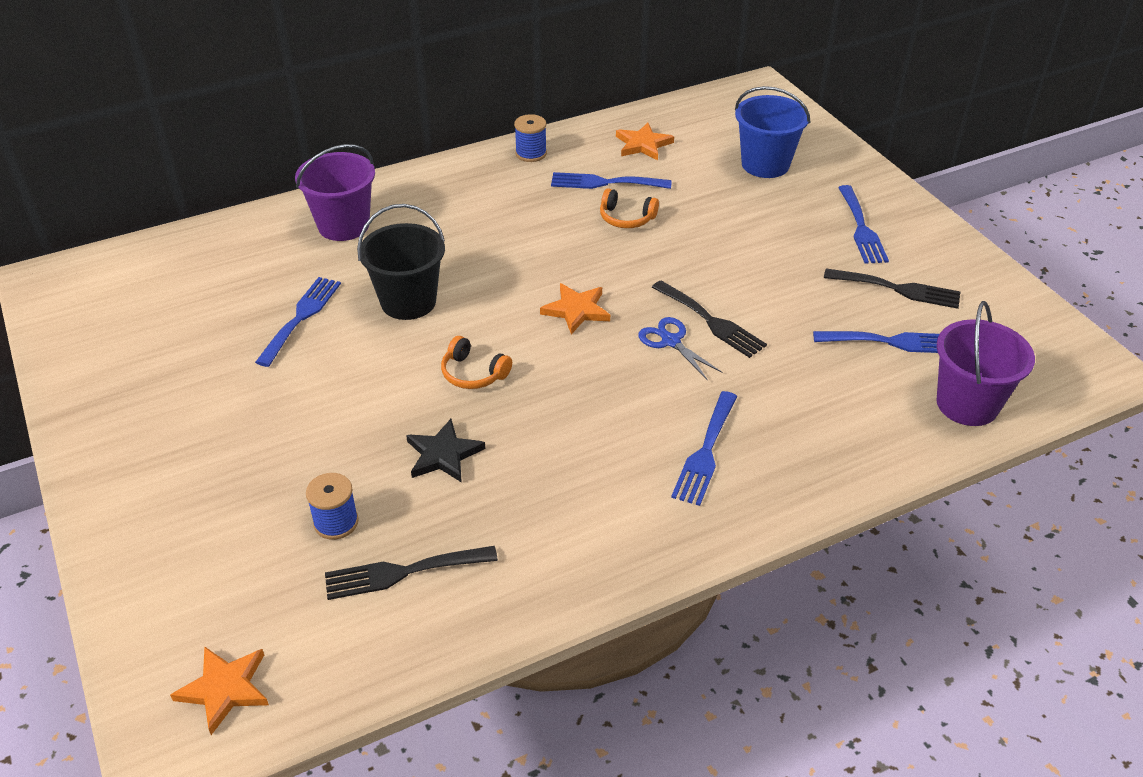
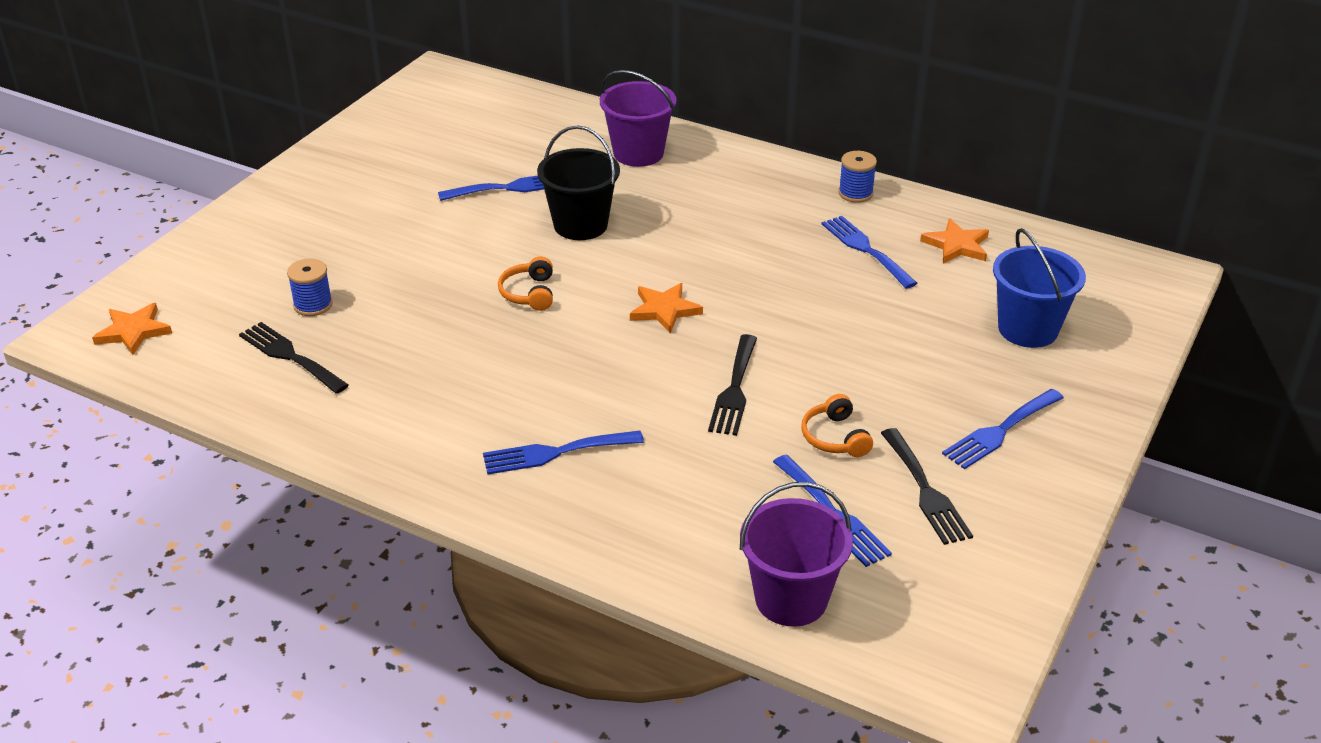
camera: 55 degrees right, 5 degrees down
(443, 454) = (424, 320): black star -> none
(626, 218) = (827, 283): orange headphones -> orange headphones (834, 437)
(670, 341) = (680, 377): blue scissors -> none

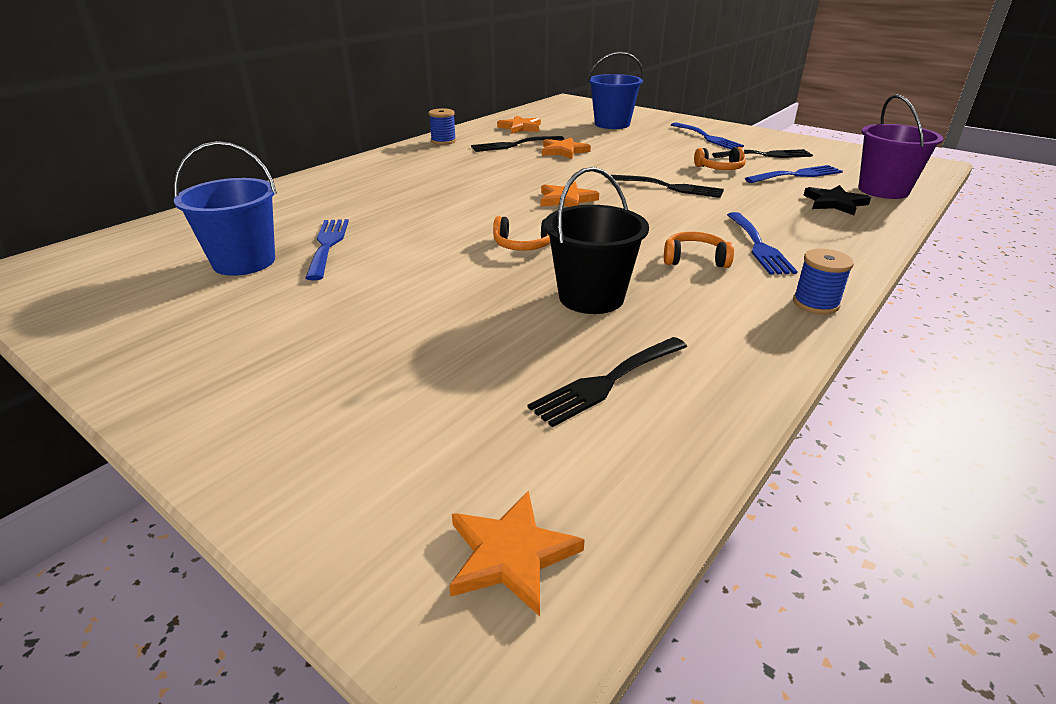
camera: 80 degrees left, 5 degrees down
(313, 305) = (498, 365): blue spool -> blue spool (815, 303)
(469, 158) = (244, 262): none -> blue bucket
(512, 404) = (695, 259): none -> orange headphones
(580, 225) = (421, 219): black bucket -> black bucket (591, 297)
(638, 153) = (321, 193): purple bucket -> none
(717, 536) = (834, 203): none -> black star
(856, 293) = (564, 151): none -> orange star
(865, 249) = (513, 145): blue fork -> black fork

